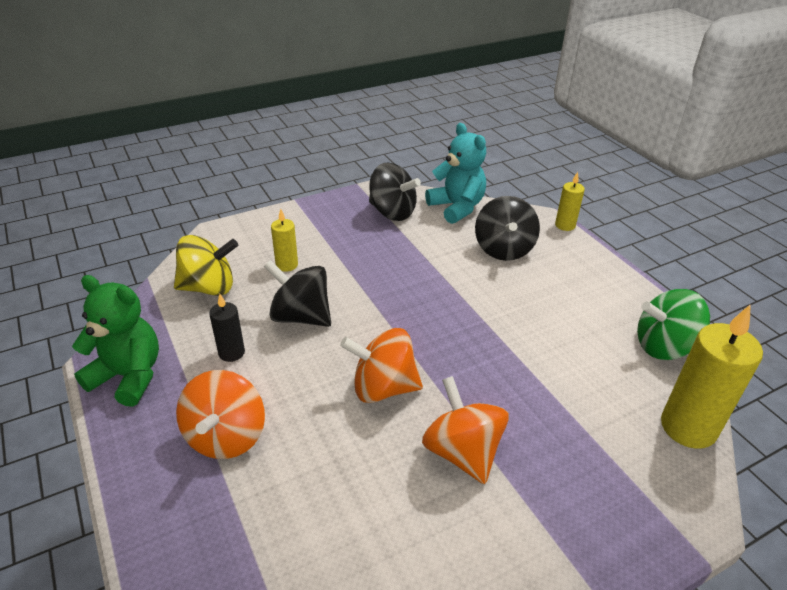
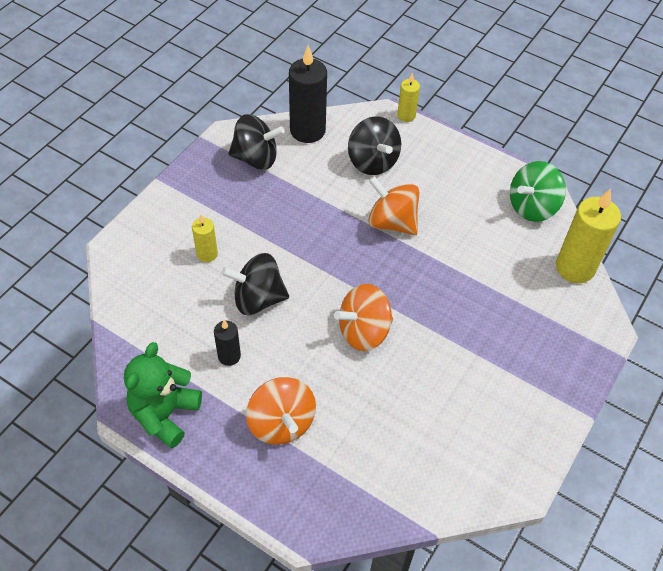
camera: 30 degrees left, 15 degrees up
(128, 376) = (165, 414): green teddy bear -> green teddy bear turned 60 degrees counterclockwise
(209, 287) = (158, 306): yellow spinning top -> none
(456, 207) = (307, 130): turquoise teddy bear -> black candle
(462, 452) = (447, 355): orange spinning top -> orange spinning top (392, 222)

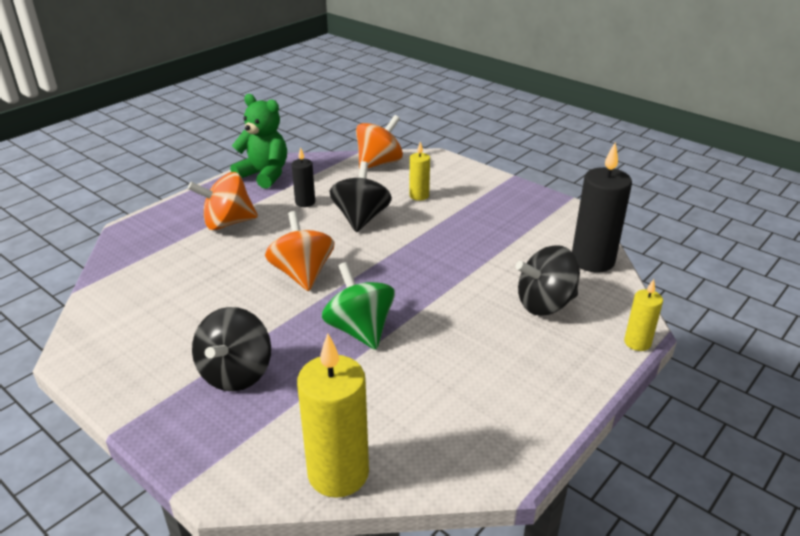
camera: 100 degrees right, 20 degrees down
(256, 158) = (544, 226): black spinning top -> black spinning top (236, 373)
(392, 222) = (445, 308): orange spinning top -> orange spinning top (379, 163)
(532, 207) = (461, 447): green spinning top -> green spinning top (360, 330)

